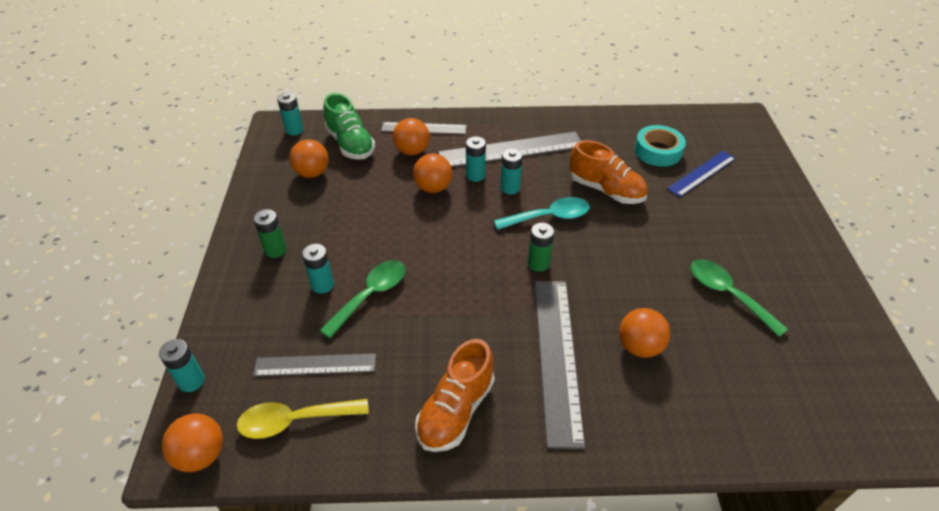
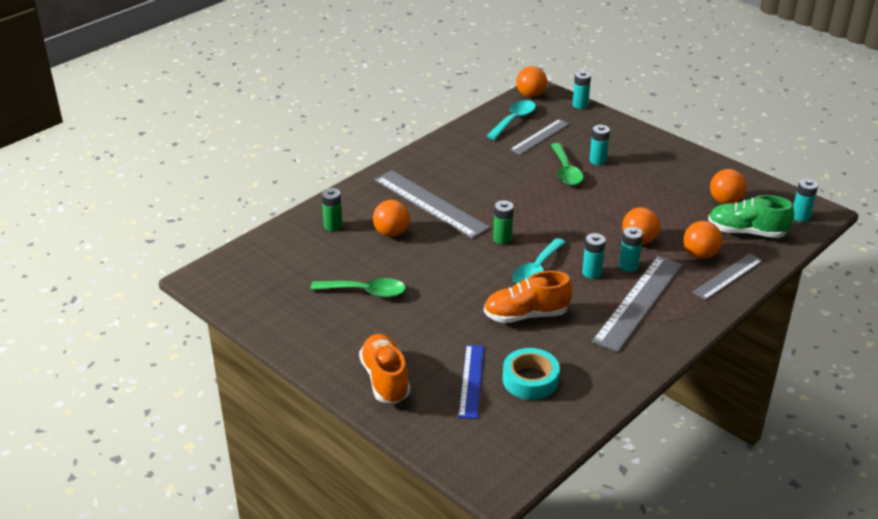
camera: 135 degrees right, 10 degrees down
(275, 250) = (653, 158): green battery -> green battery (333, 226)
(295, 420) = (514, 120): yellow spoon -> turquoise spoon
(456, 410) = (451, 159): orange shoe -> orange shoe (385, 379)

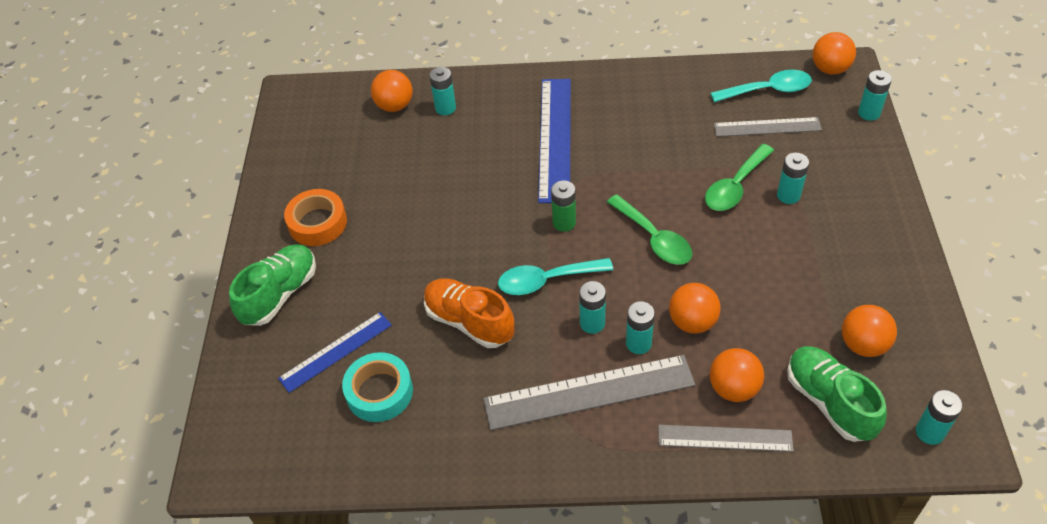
camera: 50 degrees right, 15 degrees up
(333, 226) = (445, 108): green battery -> turquoise battery
(347, 330) = (317, 223): none -> orange tape
(365, 292) = (380, 195): green spoon -> green spoon (653, 238)
(385, 379) = (280, 294): orange shoe -> green shoe
(391, 233) = (480, 148): orange ball -> orange ball (394, 106)
(430, 204) = (555, 138): grey ruler -> blue ruler

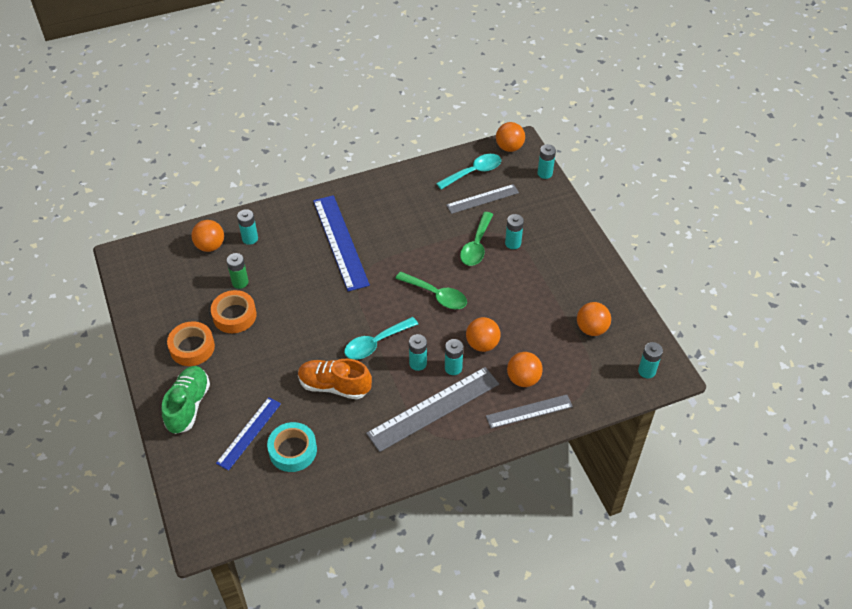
camera: 25 degrees left, 0 degrees up
(385, 197) = (234, 315): none -> orange tape
(564, 223) = (371, 300): green battery -> green battery (240, 282)
(829, 402) = (583, 370): green shoe -> none

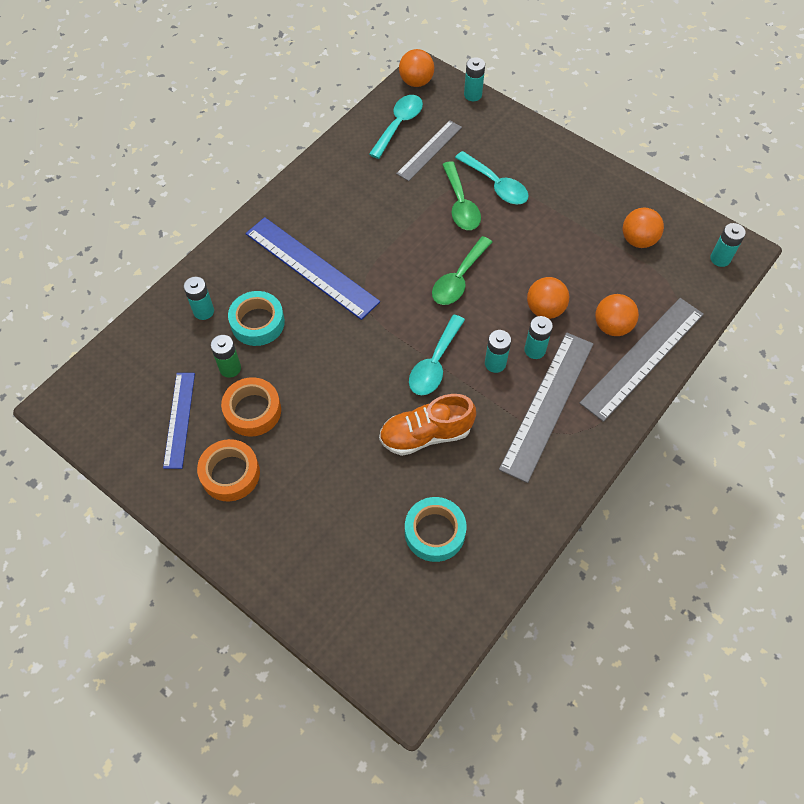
camera: 30 degrees left, 10 degrees up
(188, 406) = (277, 545): green shoe -> none
(210, 246) = (162, 342): orange ball -> none
(249, 433) = (371, 539): blue ruler -> blue ruler (179, 419)
(278, 261) = (257, 323): none -> turquoise tape
(436, 295) = (459, 279): green spoon -> green spoon turned 120 degrees clockwise
(513, 243) = (495, 185): turquoise battery -> turquoise spoon
(529, 411) = (643, 358): grey ruler -> grey ruler, size x1.65

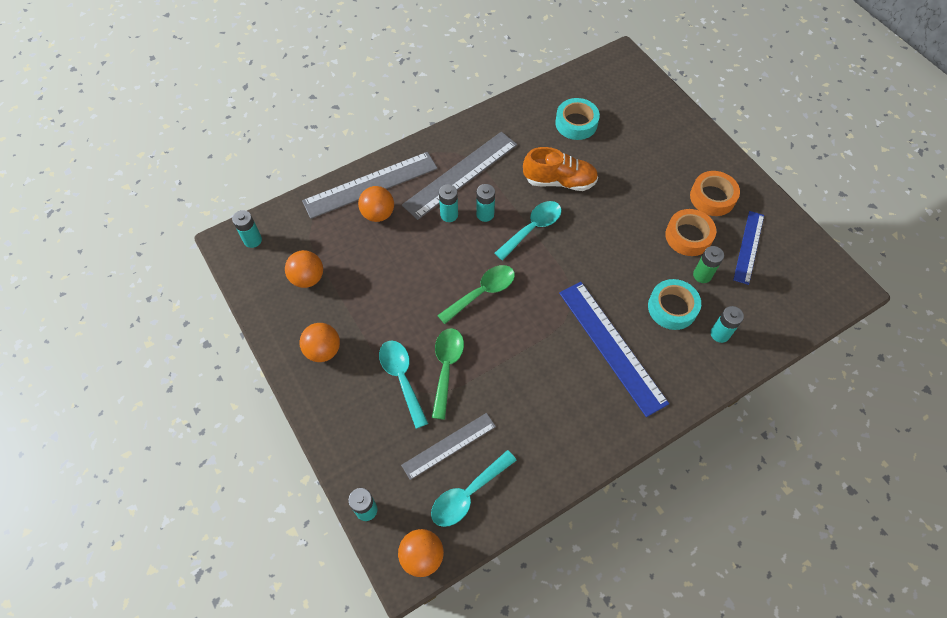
camera: 160 degrees left, 0 degrees up
(545, 309) = (423, 243): orange ball -> orange ball (323, 350)

